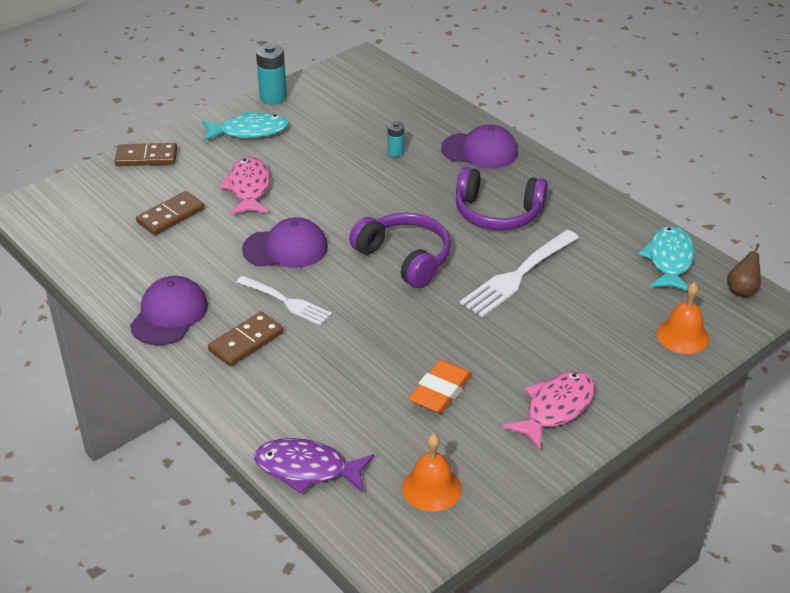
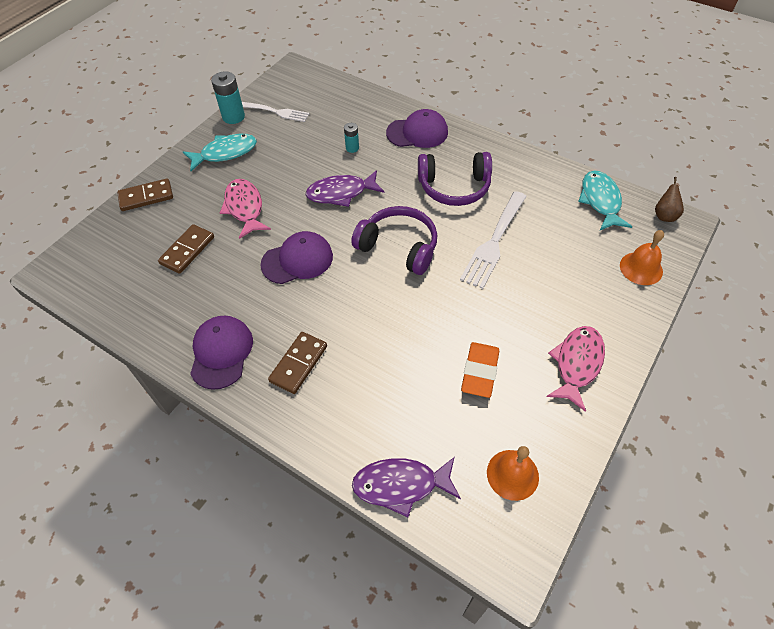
camera: 15 degrees left, 15 degrees up
(286, 301) = (318, 314): white fork -> white fork (276, 112)
(362, 194) = (341, 193): none -> purple fish

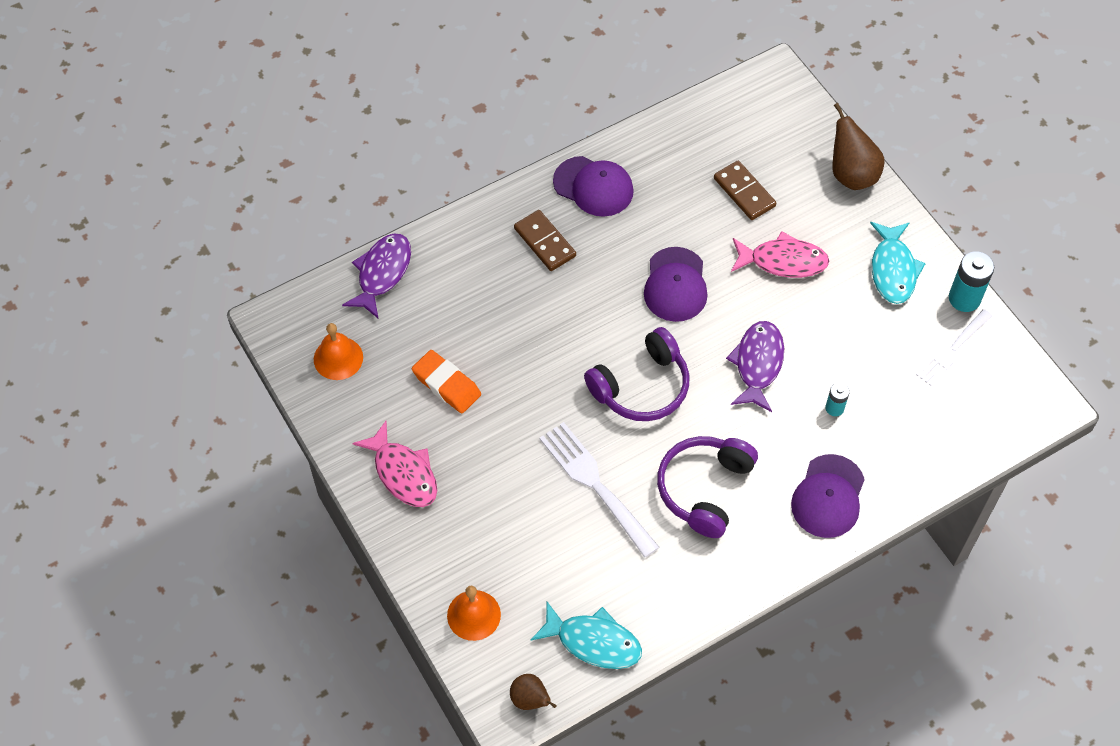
camera: 115 degrees right, 5 degrees up
(146, 197) = (851, 174): brown domino -> brown pear

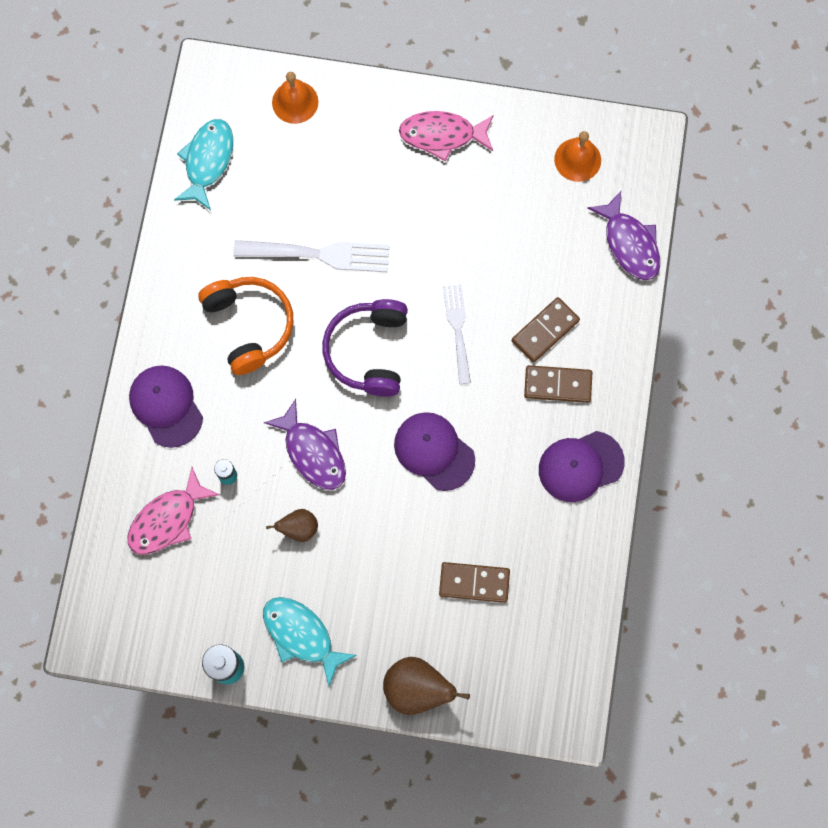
camera: 130 degrees right, 15 degrees up
(446, 384) = (490, 217): orange eraser -> none
(509, 280) = (545, 330): none -> brown domino
(530, 699) = (205, 92): brown pear -> brown pear (299, 528)
(593, 641) = (208, 161): turquoise fish -> turquoise fish turned 135 degrees clockwise
(704, 489) = (249, 325): purple headphones -> orange headphones
(783, 261) = (384, 554): pink fish -> pink fish (167, 519)
(952, 350) = (194, 612): white fork -> white fork (458, 329)

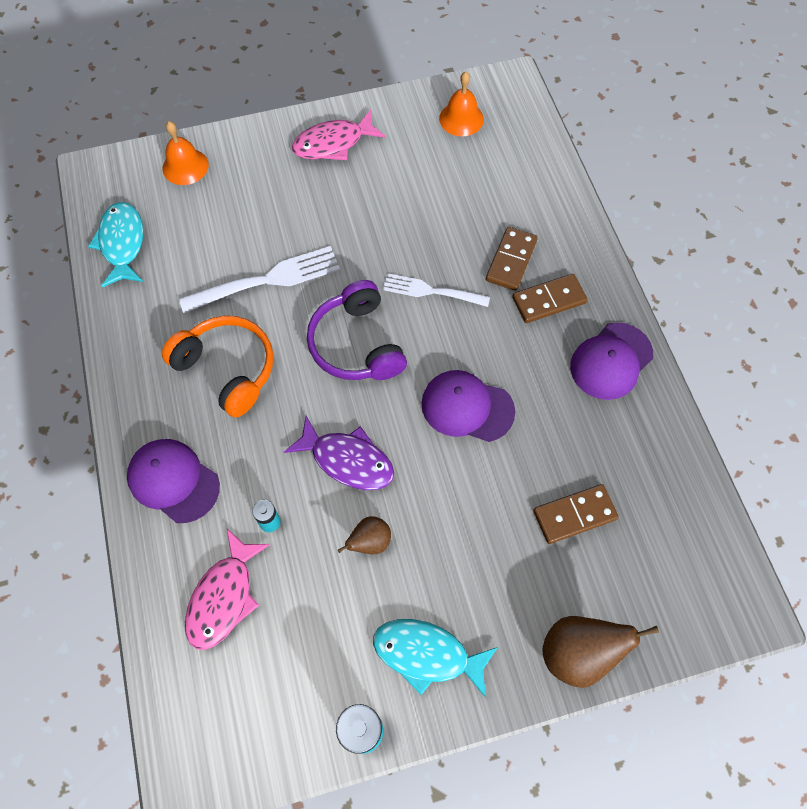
camera: 25 degrees left, 10 degrees down
(458, 329) = (431, 291): white fork -> white fork turned 45 degrees counterclockwise
(629, 244) = (543, 164): purple fish -> none

